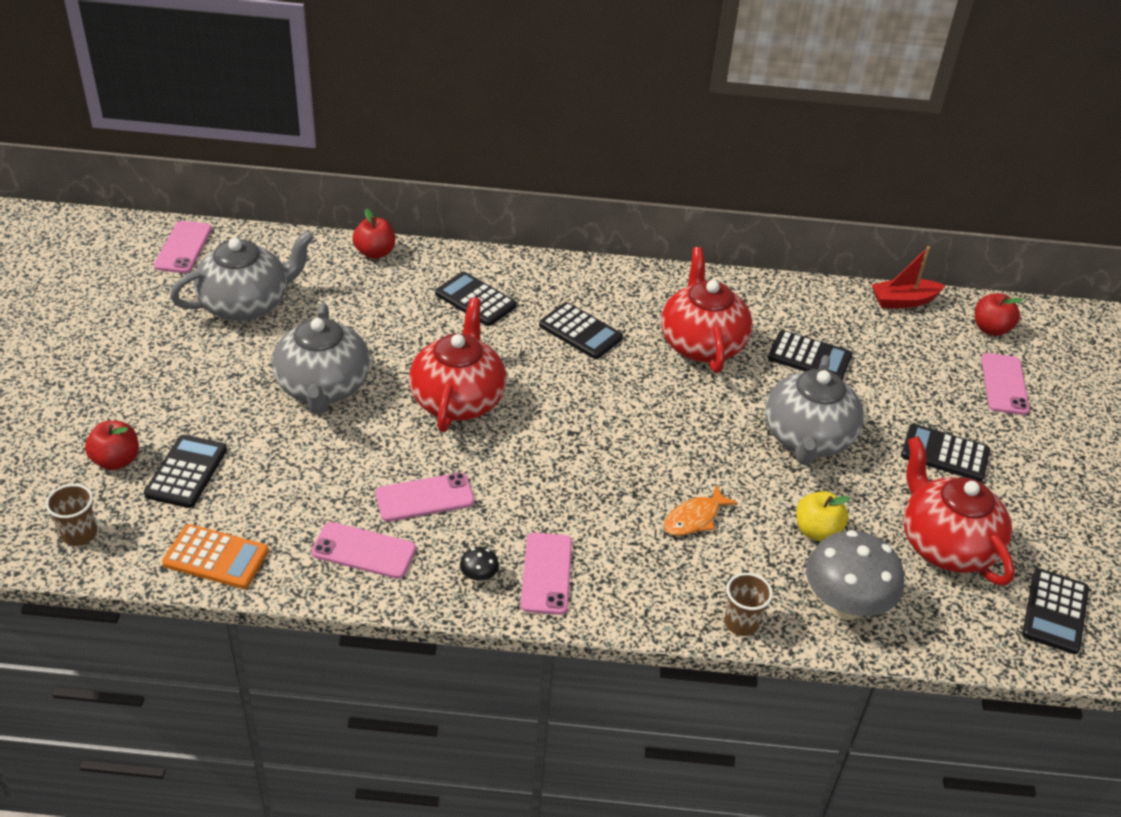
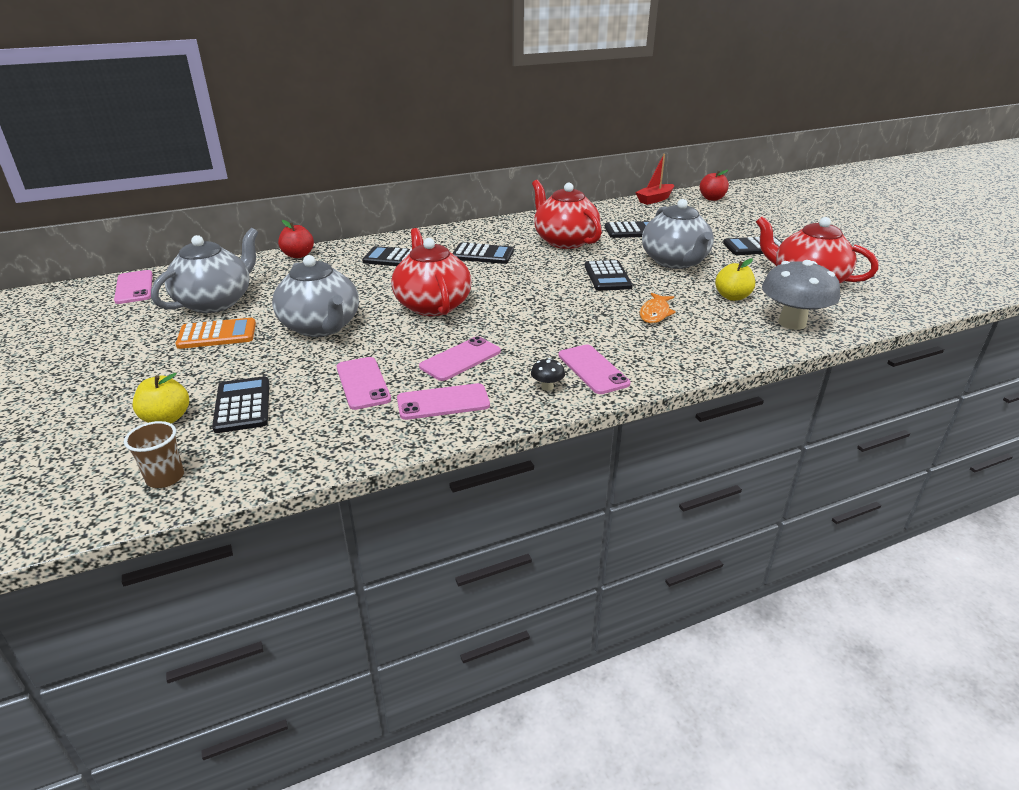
camera: 25 degrees left, 10 degrees down
(116, 460) = (167, 418): red apple -> yellow apple
(216, 557) = (317, 448): orange calculator -> orange calculator (217, 335)
(741, 623) = (745, 351): brown cup -> none
(1004, 384) = (746, 215): pink phone -> pink phone (363, 383)
(1055, 611) = (897, 290): black calculator -> black calculator (607, 276)

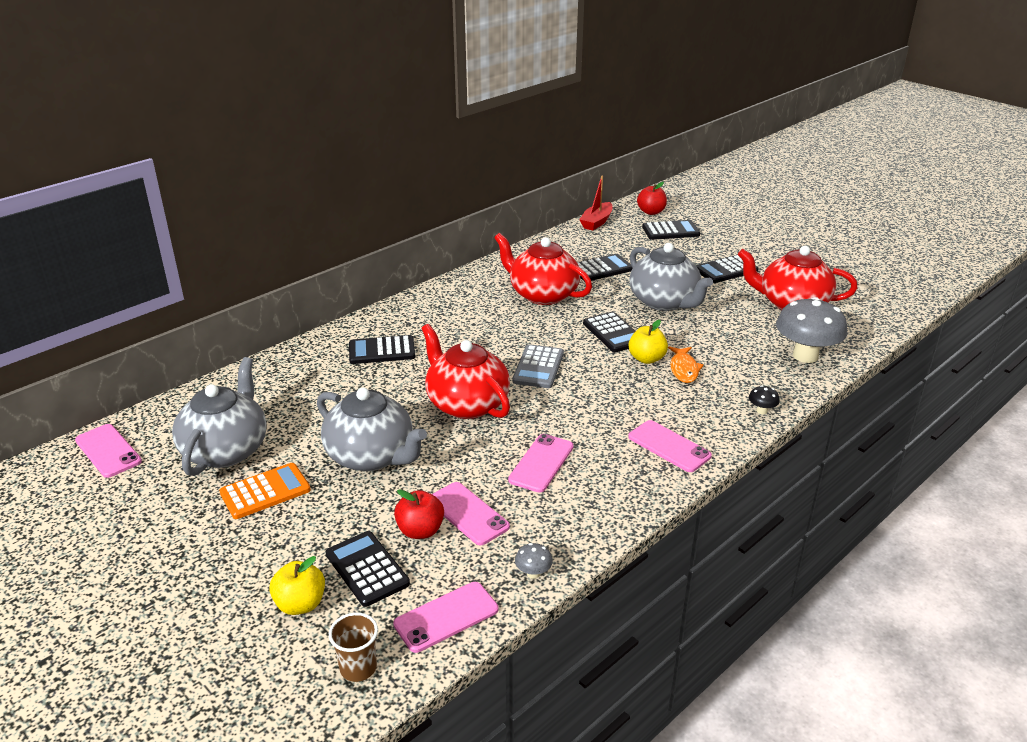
camera: 20 degrees left, 0 degrees up
(298, 255) = (268, 367): red apple -> red apple (420, 531)
(380, 442) = (533, 573): none -> grey mushroom
(443, 402) = (560, 516): pink phone -> pink phone (446, 617)
(482, 255) = (471, 328): black calculator -> black calculator (670, 231)
(517, 290) = (538, 367): none -> grey calculator
(547, 387) = (642, 476): black mushroom -> black mushroom (761, 411)
(732, 297) = (739, 335): yellow apple -> yellow apple (646, 359)

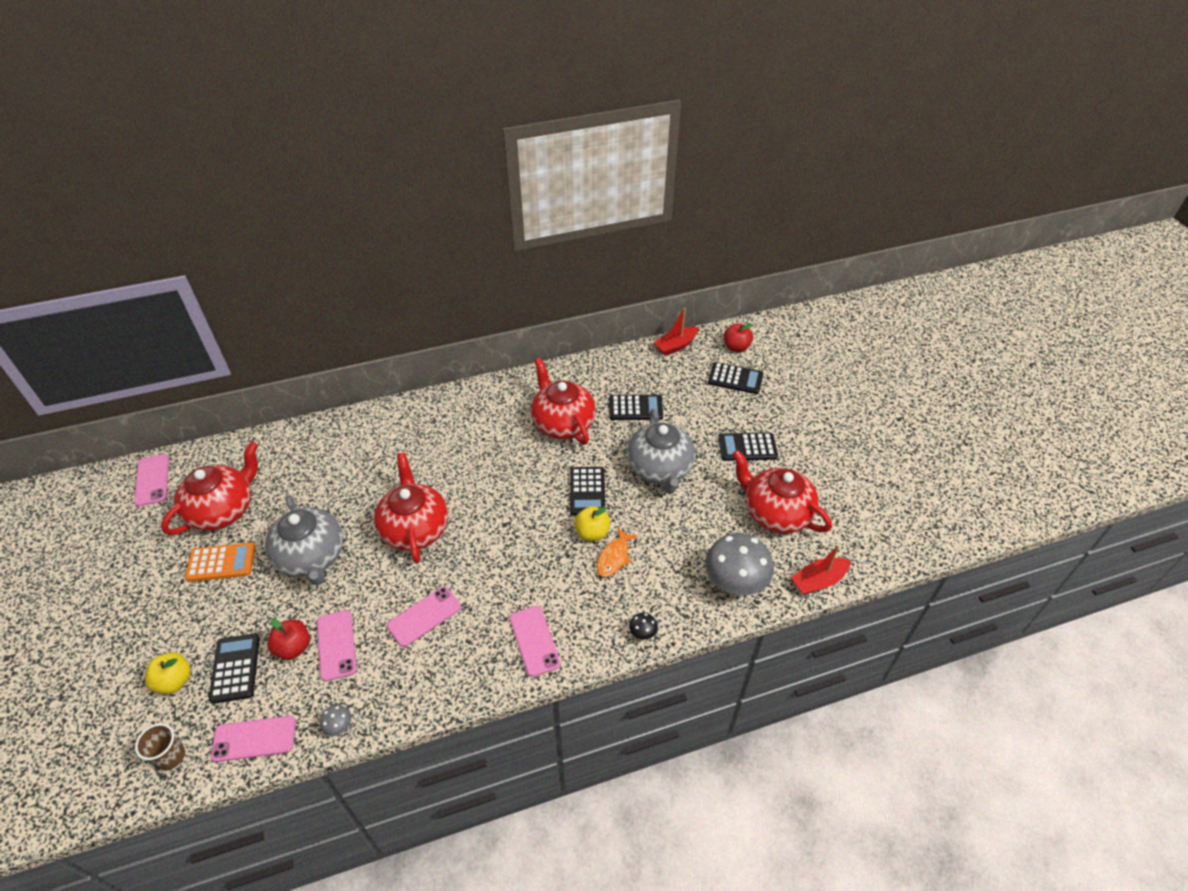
camera: 25 degrees right, 15 degrees up
(226, 450) = (223, 510): grey teapot -> red teapot
(382, 351) = (394, 445): black calculator -> none
(538, 367) = (497, 509): grey calculator -> none
(870, 335) = (818, 581): none -> red boat

